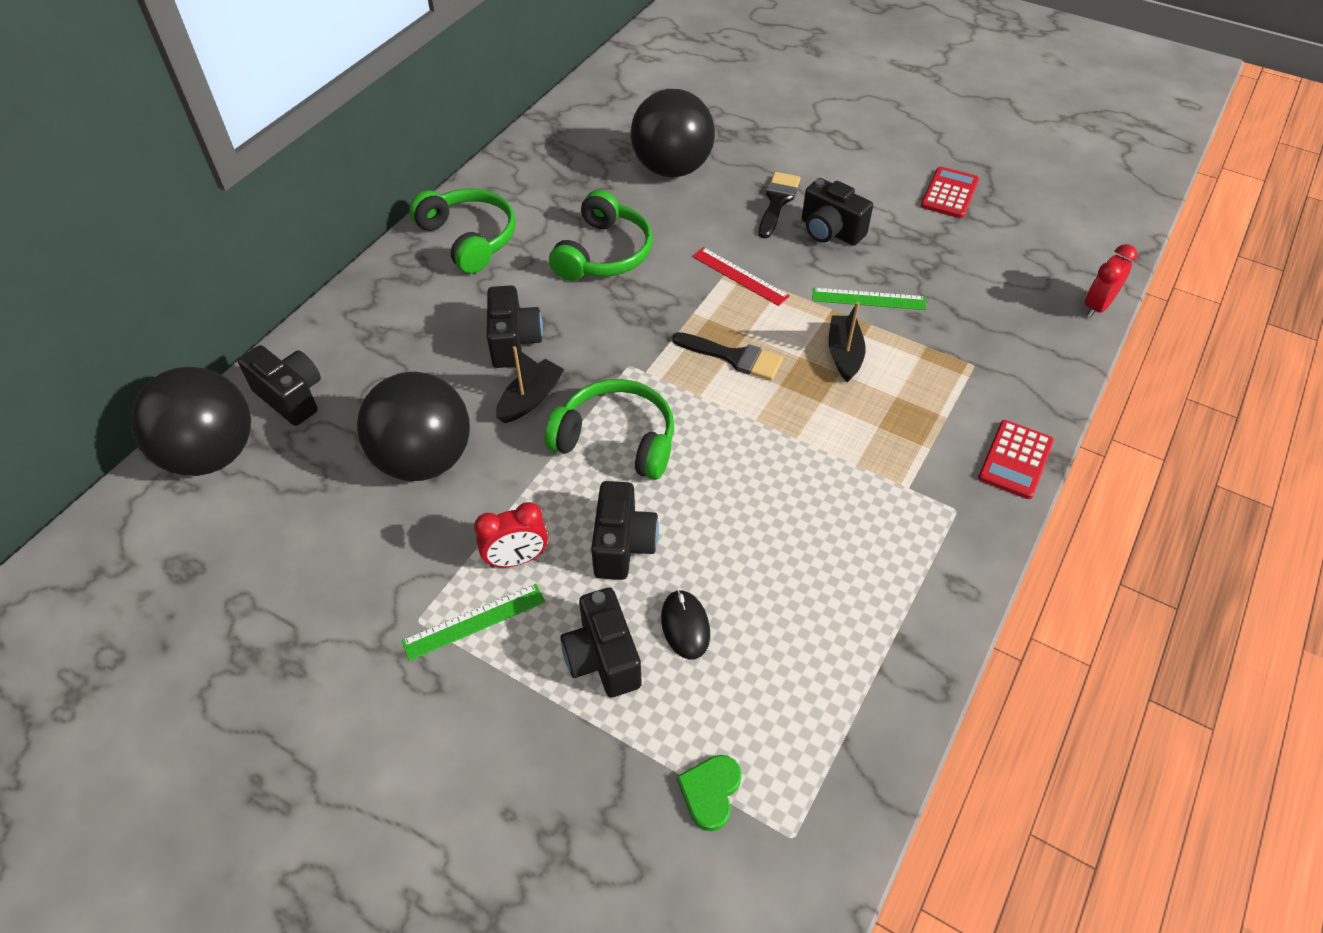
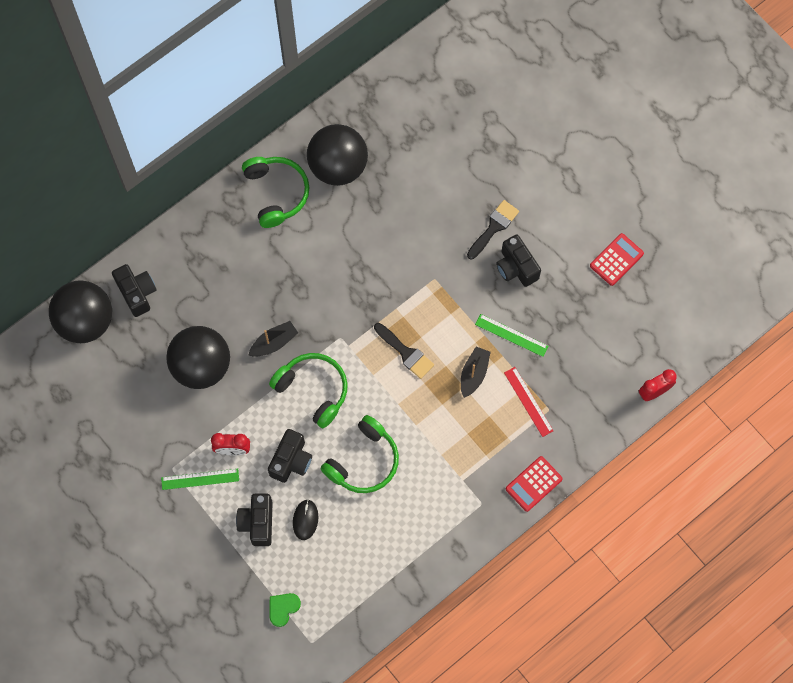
camera: 20 degrees right, 20 degrees up
(514, 342) = (278, 294): black camera -> none
(604, 253) = (359, 237): green headphones -> green headphones (364, 461)
(672, 168) = (435, 170): black ball -> black ball (338, 166)
(740, 276) = (438, 287): red ruler -> red ruler (528, 401)

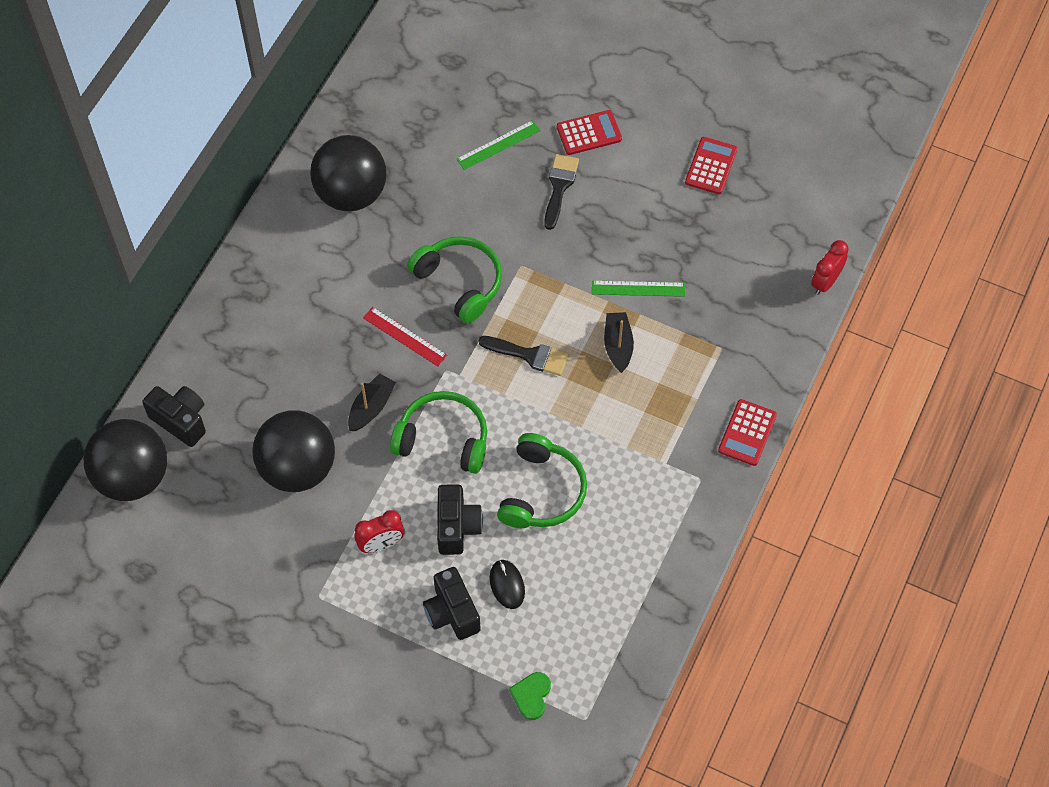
camera: 25 degrees left, 10 degrees down
(200, 479) = (358, 594): green ruler -> green ruler (498, 145)
(276, 193) = (294, 248): green headphones -> green headphones (460, 282)
(516, 267) = (606, 217): black camera -> none
(528, 401) = (694, 349): red ruler -> red ruler (405, 336)
(538, 192) = (589, 133): none -> red calculator

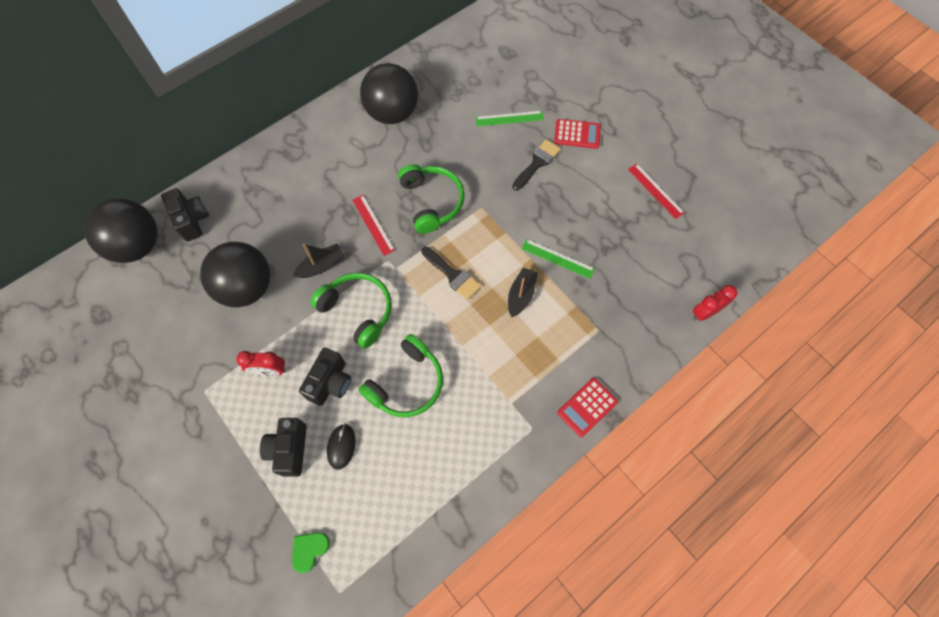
camera: 25 degrees right, 5 degrees up
(711, 166) = (655, 191): red calculator -> red ruler

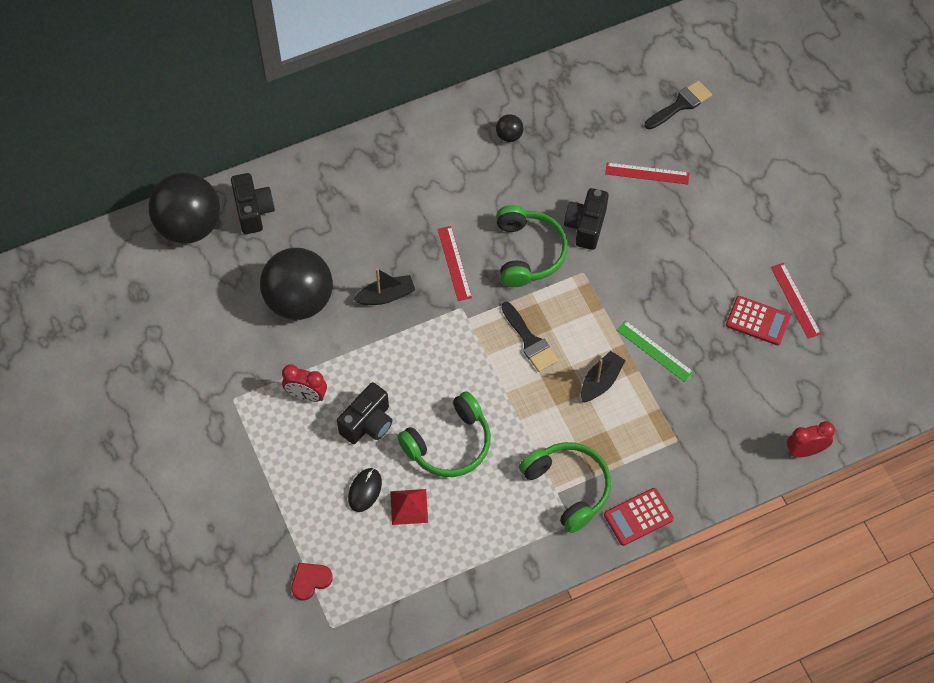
camera: 15 degrees right, 5 degrees down
(289, 449) = (310, 480): black camera -> black camera (586, 226)
(309, 550) = (310, 581): green heart -> red heart
(358, 310) = (415, 355): green headphones -> green headphones (568, 487)
(384, 451) = (409, 506): none -> red pyramid
(392, 113) = (509, 136): black ball -> black ball, size x0.41
(509, 118) = (647, 173): green ruler -> red ruler
(537, 163) = (664, 235): black brush -> black brush (680, 104)
(577, 134) = (723, 211): red calculator -> red calculator (757, 321)

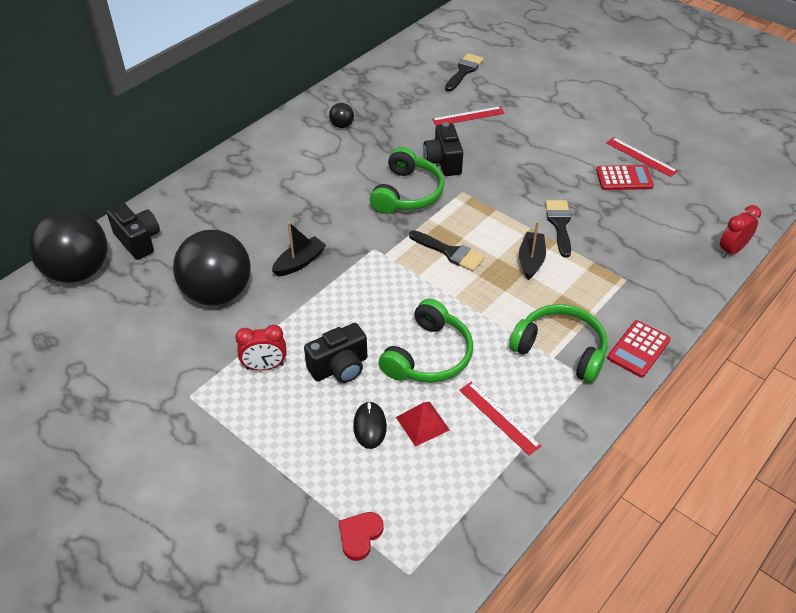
camera: 25 degrees left, 15 degrees down
(368, 423) = (339, 367): black camera -> black camera turned 45 degrees clockwise
(454, 263) = (348, 220): red ruler -> red ruler (499, 417)
(528, 253) = (407, 193): green headphones -> green headphones turned 45 degrees clockwise
(654, 351) = (559, 224): green ruler -> black brush

